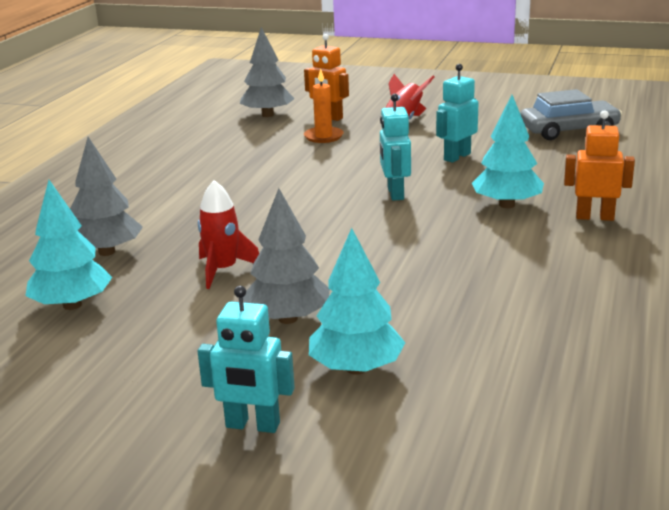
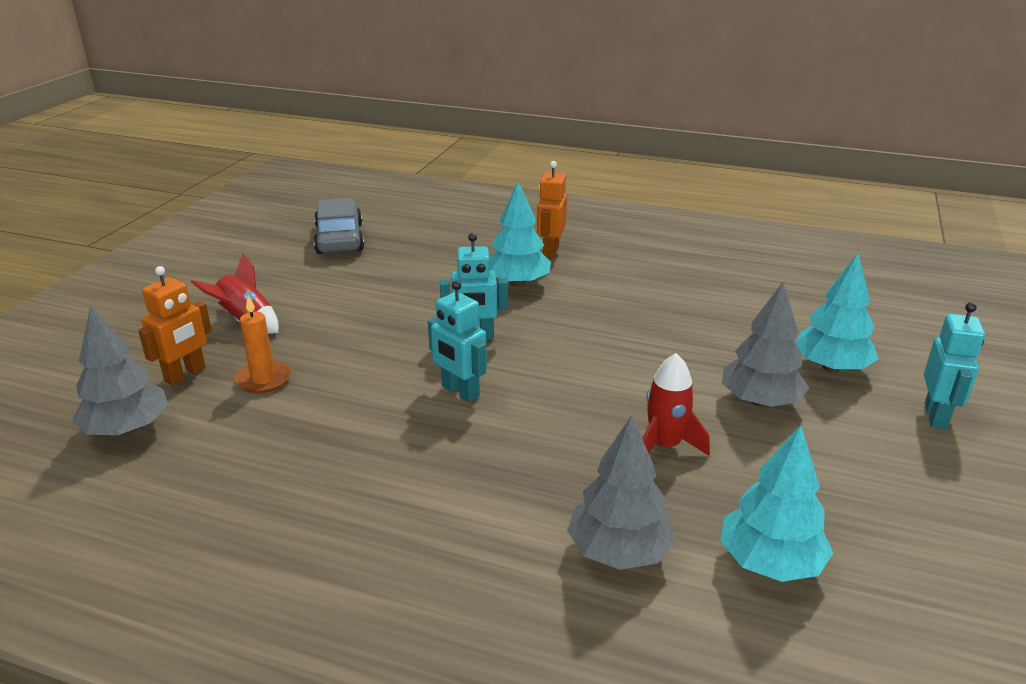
camera: 90 degrees left, 5 degrees up
(456, 157) = (383, 297): turquoise robot -> turquoise robot (460, 391)

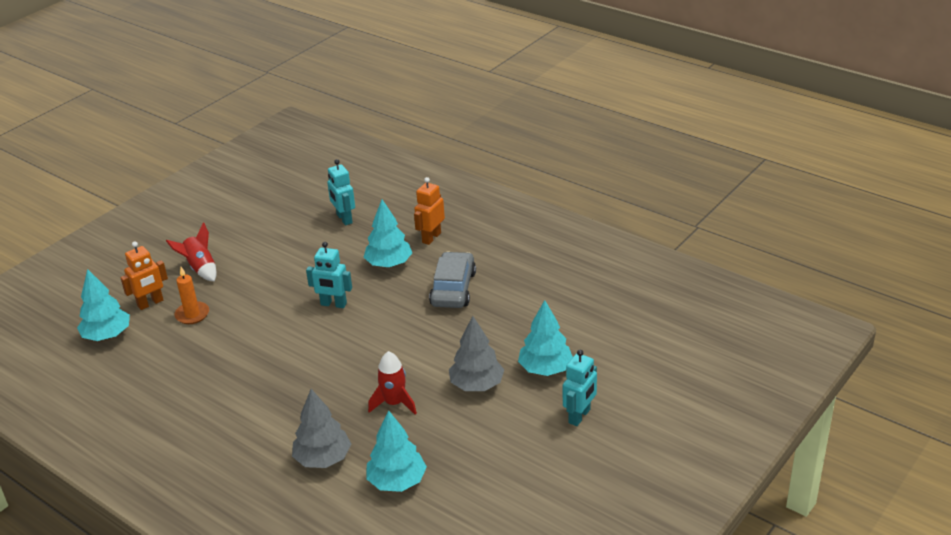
camera: 20 degrees right, 5 degrees up
(127, 429) = (107, 335): grey tree -> turquoise tree
(339, 239) = (292, 203): grey car -> grey car (453, 289)
(460, 391) = (300, 344): turquoise robot -> turquoise robot (344, 219)

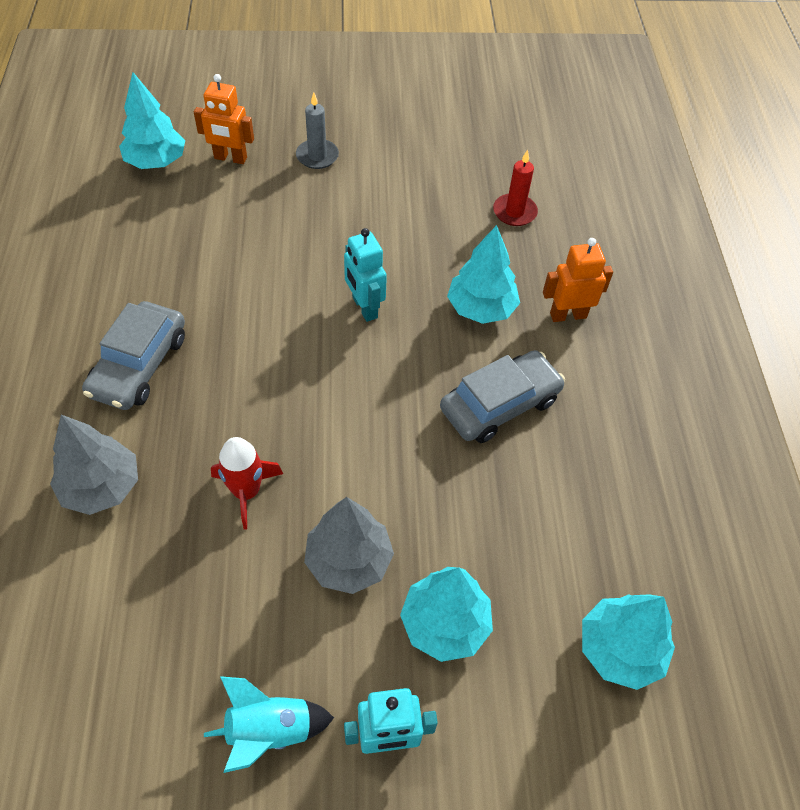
camera: 45 degrees right, 20 degrees up
(192, 314) = (242, 202): orange candle -> none
(200, 268) = (317, 156): red rocket -> grey candle
(258, 409) = (139, 365): none -> grey car
(344, 219) = (514, 212): turquoise robot -> red candle
(397, 481) = (113, 596): turquoise tree -> turquoise tree (620, 649)
(533, 455) = (269, 731): none -> turquoise rocket

